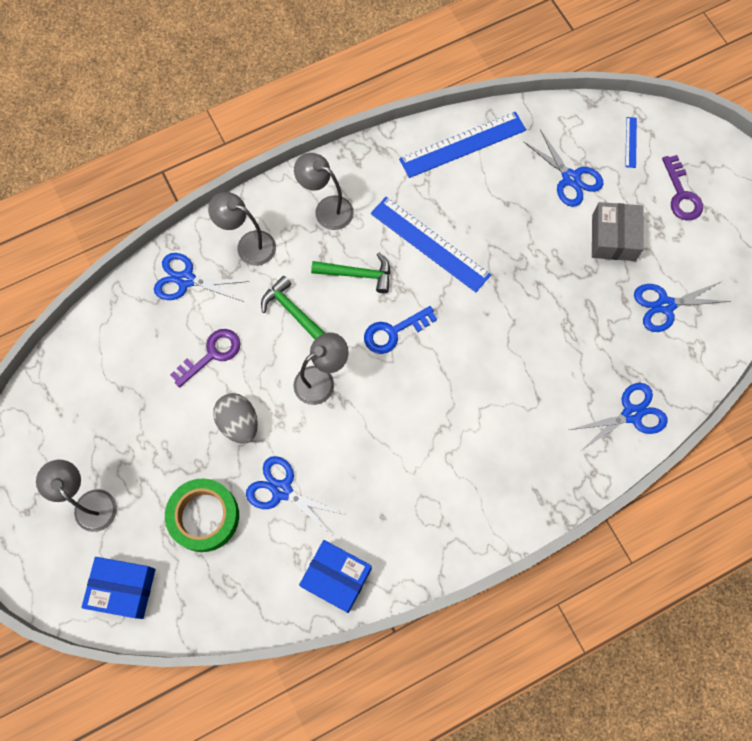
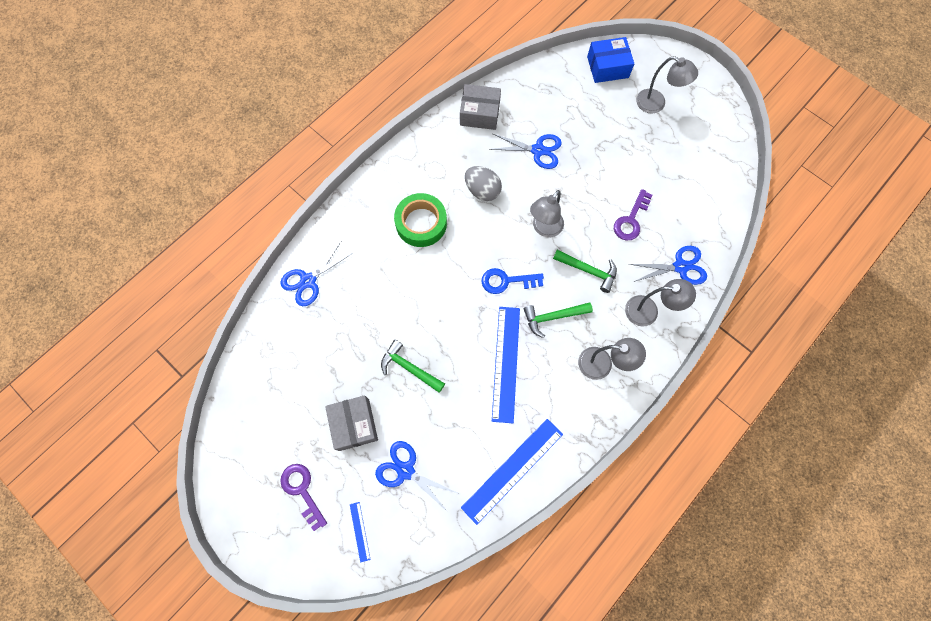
camera: 160 degrees right, 0 degrees up
(204, 516) = (580, 119): green tape -> green tape (421, 223)
(239, 423) = (587, 181): grey egg -> grey egg (482, 190)
(336, 577) = (480, 113): blue box -> grey box
(393, 332) = (506, 281): blue key -> blue key turned 135 degrees counterclockwise
(429, 244) = (506, 363): blue ruler -> blue ruler turned 75 degrees clockwise
(538, 274) = (409, 368): none -> green hammer
(665, 305) = (298, 378): blue scissors -> none

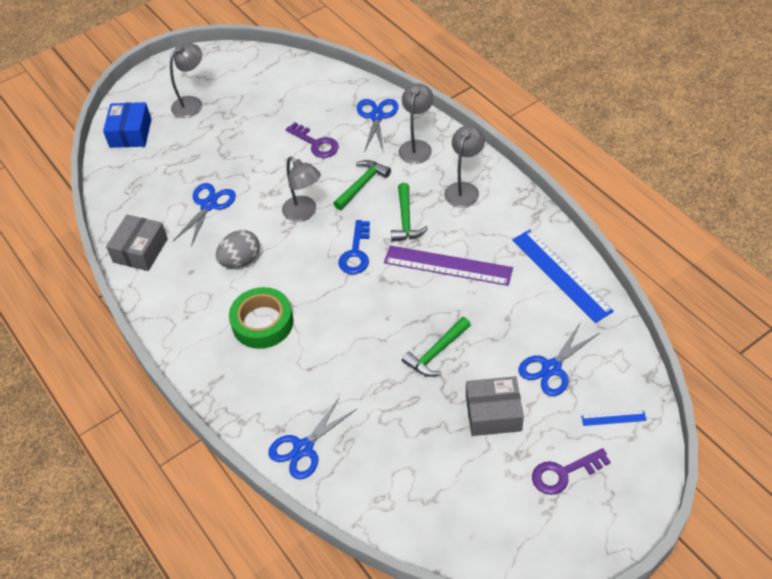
camera: 75 degrees left, 20 degrees down
(308, 280) = (303, 448): blue scissors -> blue scissors turned 75 degrees clockwise
(506, 363) = (448, 265): blue ruler -> purple ruler

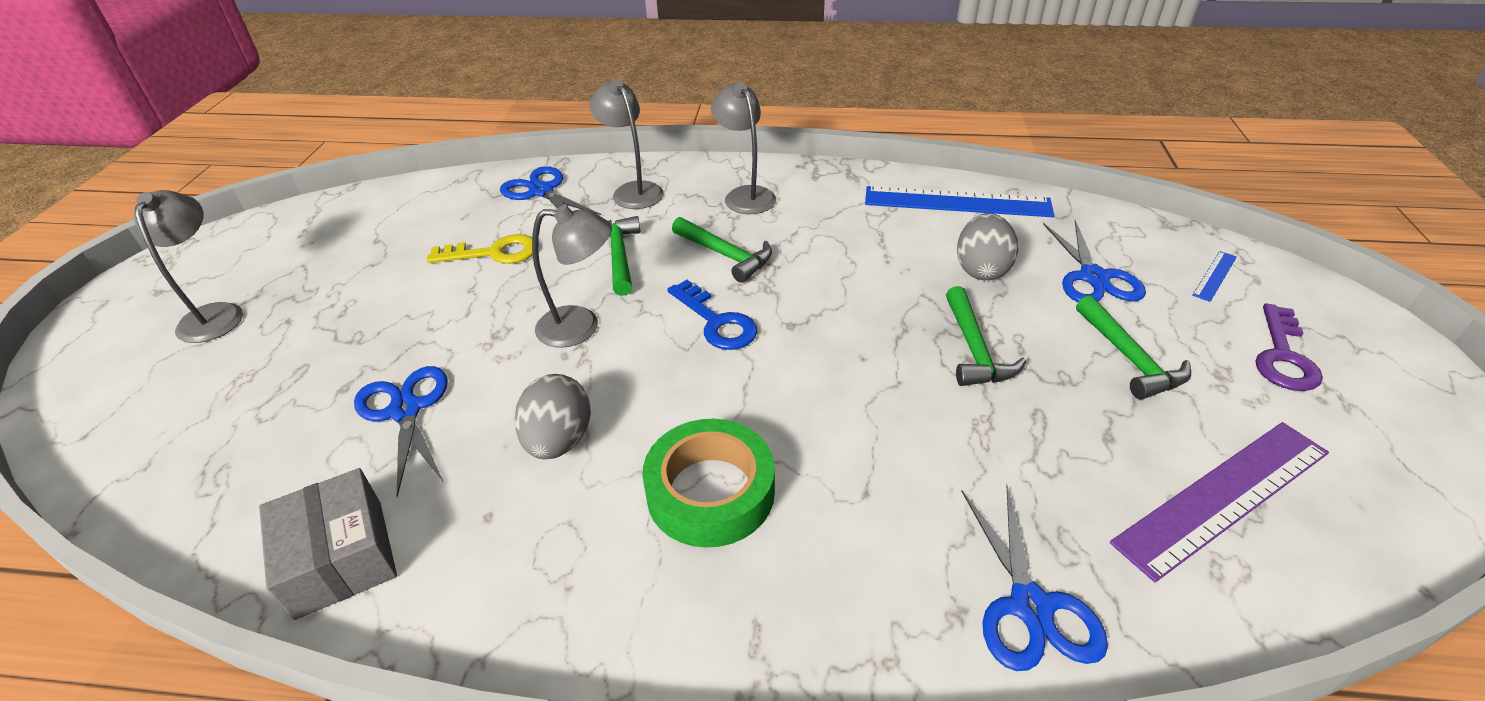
camera: 50 degrees left, 10 degrees down
(130, 133) = (120, 411): blue box -> none
(316, 143) = (494, 253): purple key -> yellow key
(448, 265) = (841, 264): purple ruler -> purple ruler (1223, 496)
(493, 413) = (1129, 358): grey box -> green hammer
(506, 320) = (981, 269): none -> grey egg

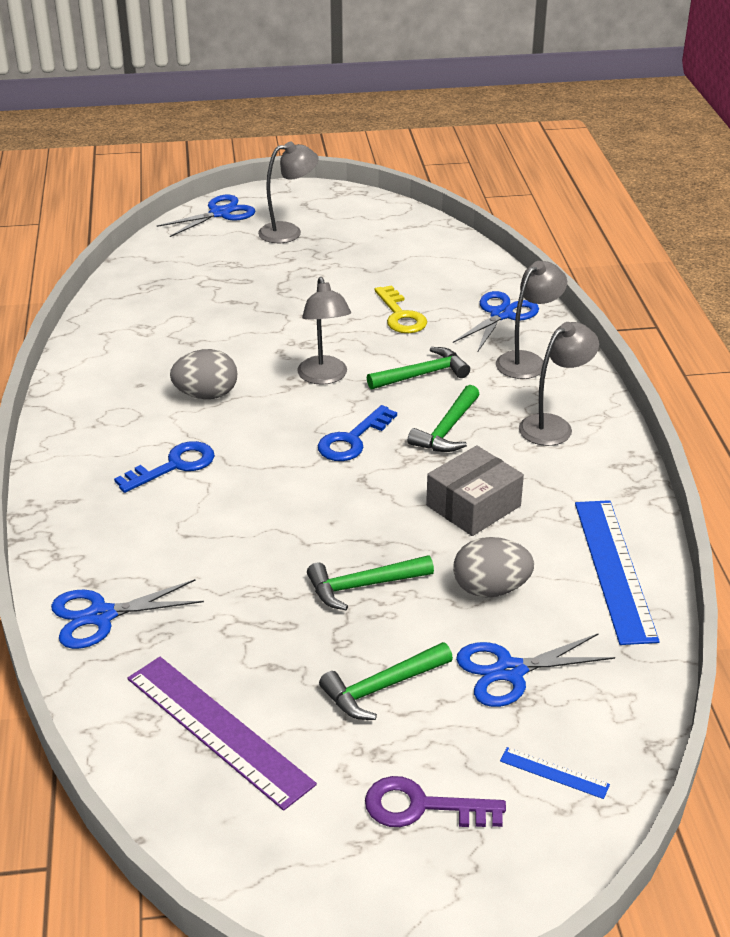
camera: 75 degrees right, 5 degrees down
(340, 558) = (103, 344): grey box -> grey box (473, 506)
(406, 410) = (219, 330): blue scissors -> blue scissors (220, 213)
(710, 492) = (174, 466): green tape -> blue key

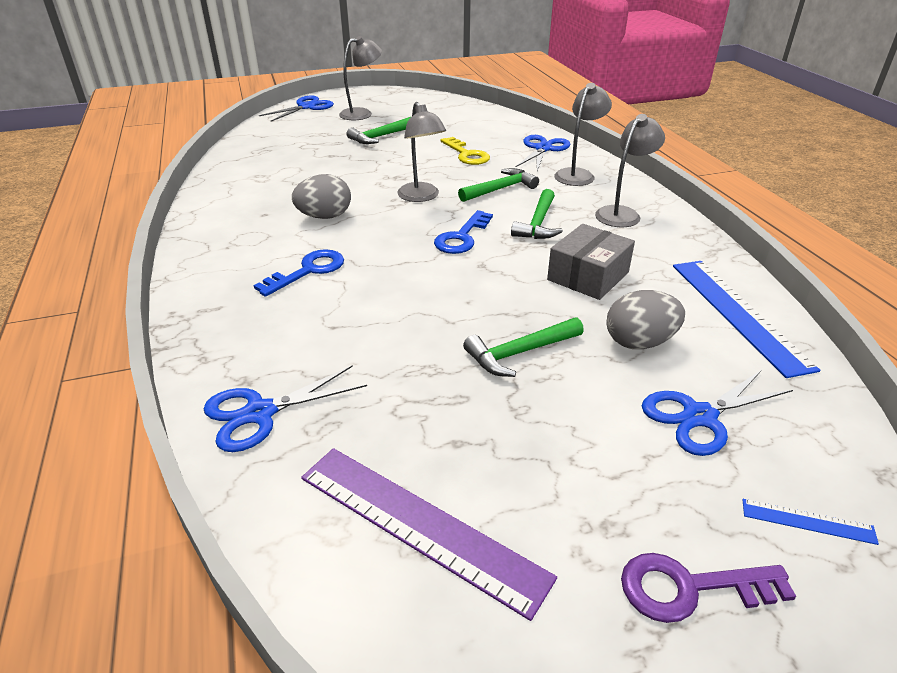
camera: 10 degrees left, 0 degrees up
(381, 688) = (581, 451): green hammer -> green hammer (380, 137)

